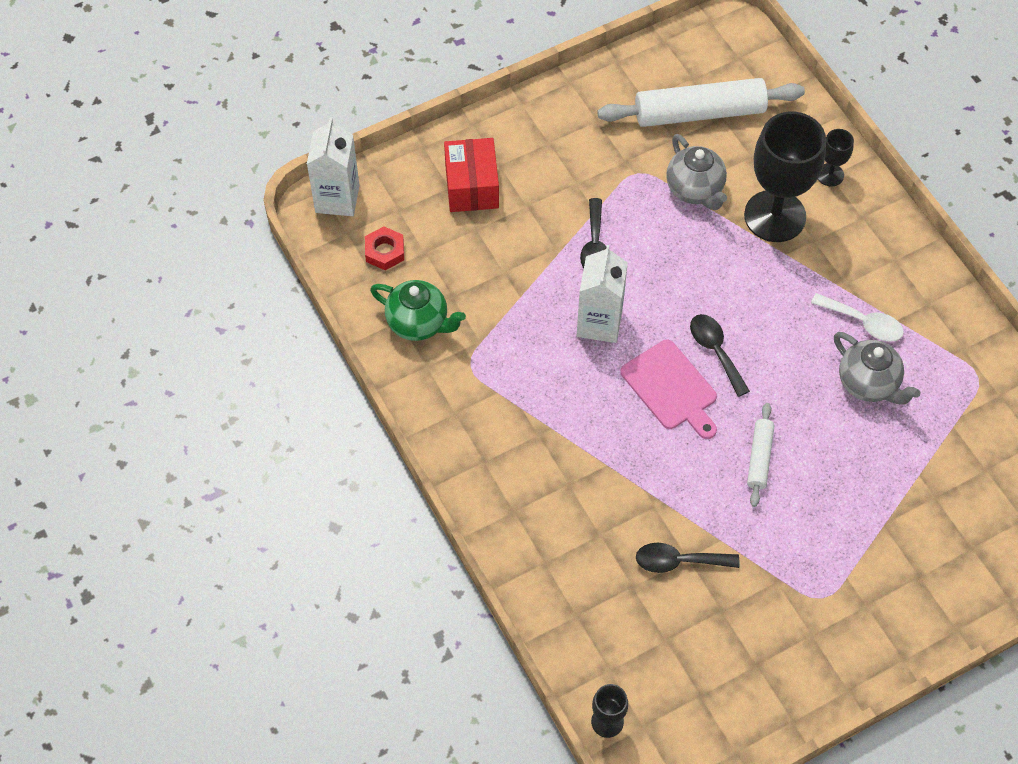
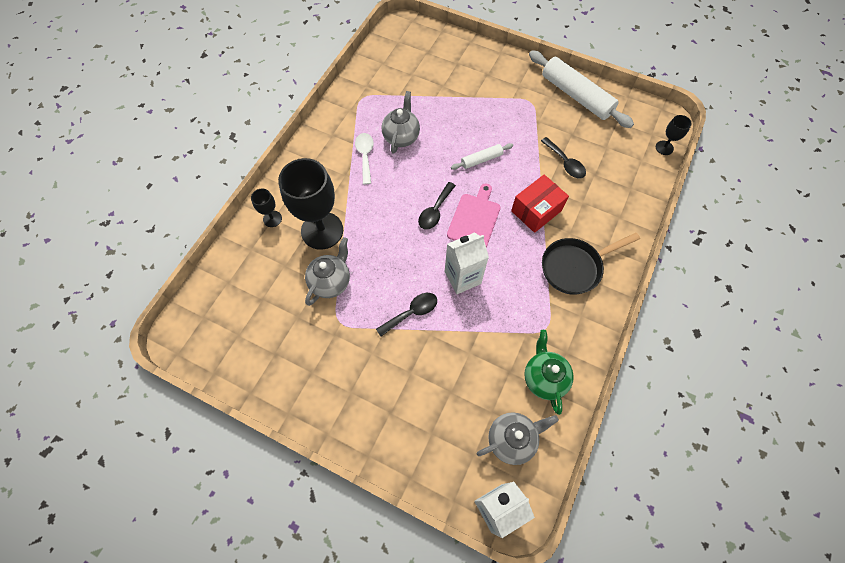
camera: 125 degrees left, 5 degrees up
(385, 251) = (511, 439): red nut -> grey teapot
(472, 186) = (420, 419): red box -> red box (536, 210)
(518, 453) = (575, 267): none -> black pan
(699, 113) = (266, 314): white rolling pin -> white rolling pin (576, 96)

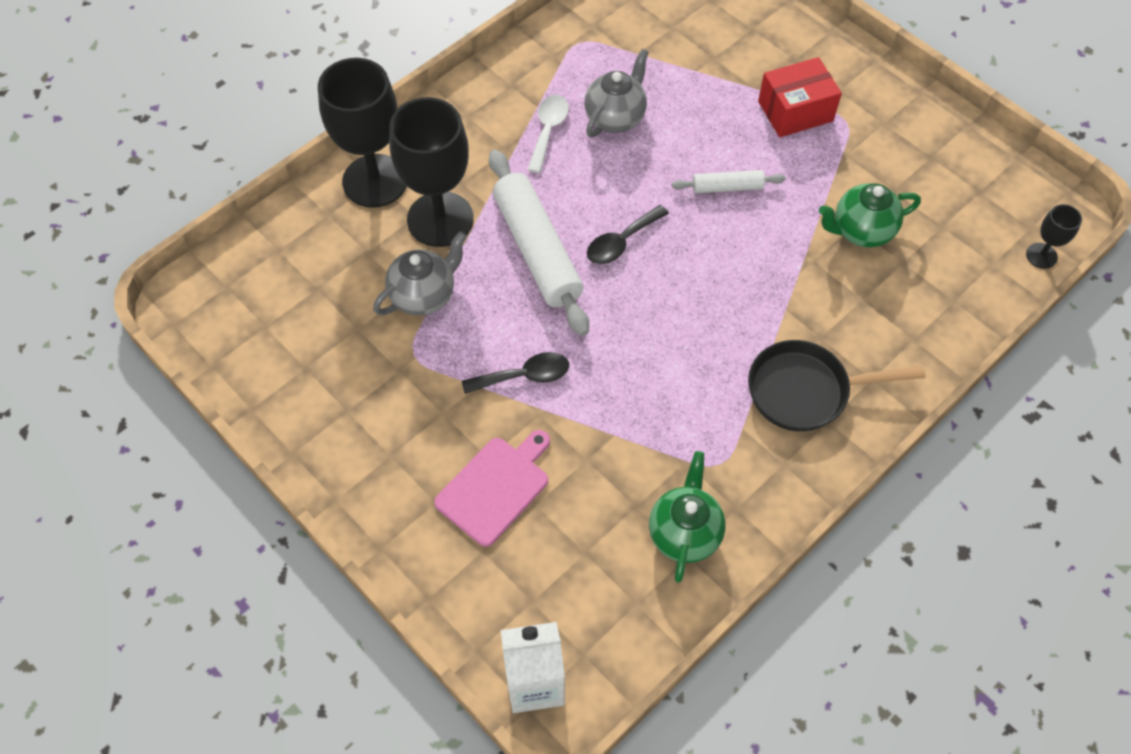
camera: 20 degrees right, 5 degrees down
(272, 219) = (375, 181): black goblet -> black goblet, size x2.21
(462, 277) = (622, 350): white carton -> none
(474, 218) = (678, 271): pink cutting board -> pink cutting board (495, 487)
(511, 439) = (597, 600): grey teapot -> none
(536, 210) = (781, 289): red box -> red box (795, 111)
(565, 163) = (861, 231): black spoon -> green teapot
(576, 96) = (927, 133): white rolling pin -> white rolling pin (537, 250)

